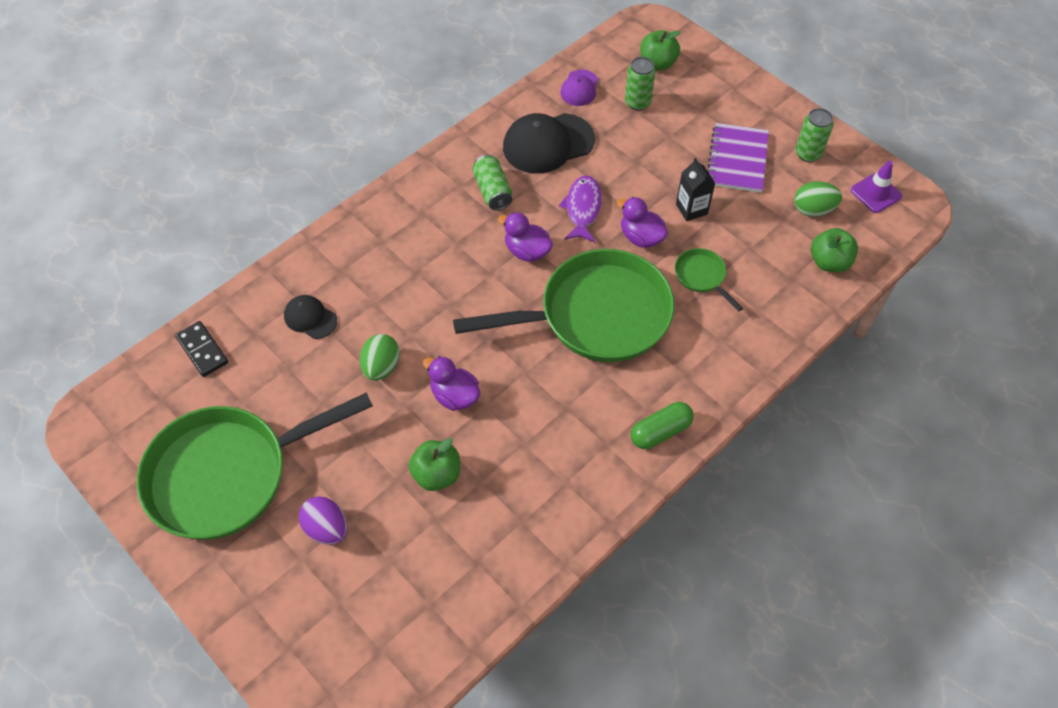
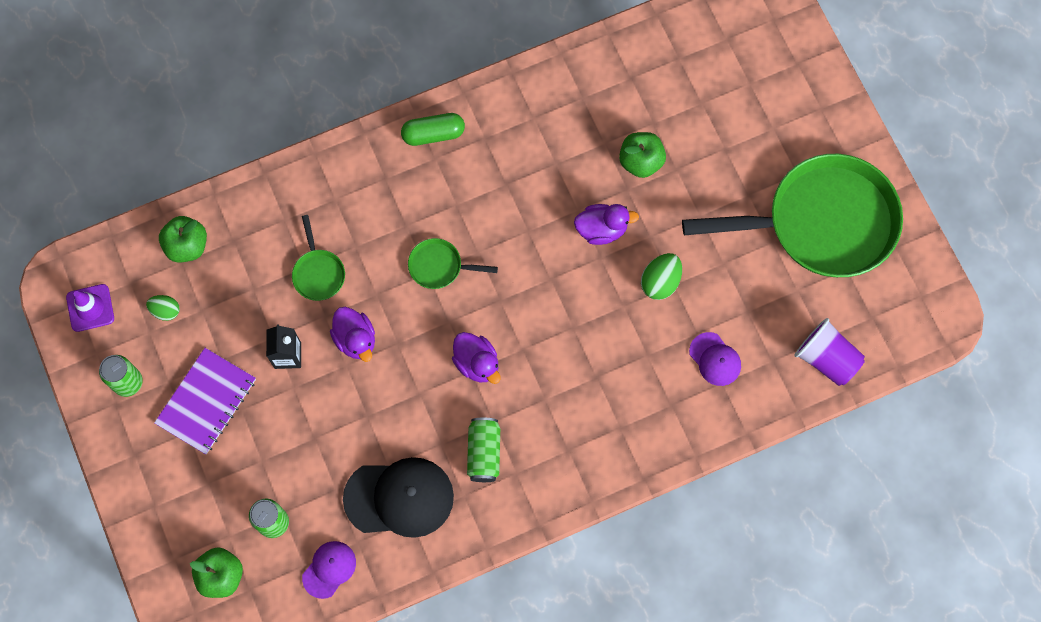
camera: 160 degrees left, 15 degrees up
(202, 350) = (826, 359): black domino -> purple cup
(310, 318) = (715, 359): black cap -> purple cap
(327, 528) = (746, 146): purple egg -> none
(454, 396) = (601, 229): purple duck -> purple duck turned 60 degrees counterclockwise
(582, 209) = (399, 395): purple fish -> none
(596, 315) = (439, 266): green pan -> green pan, size x0.41
(813, 210) = (166, 310): green egg -> green egg, size x0.66

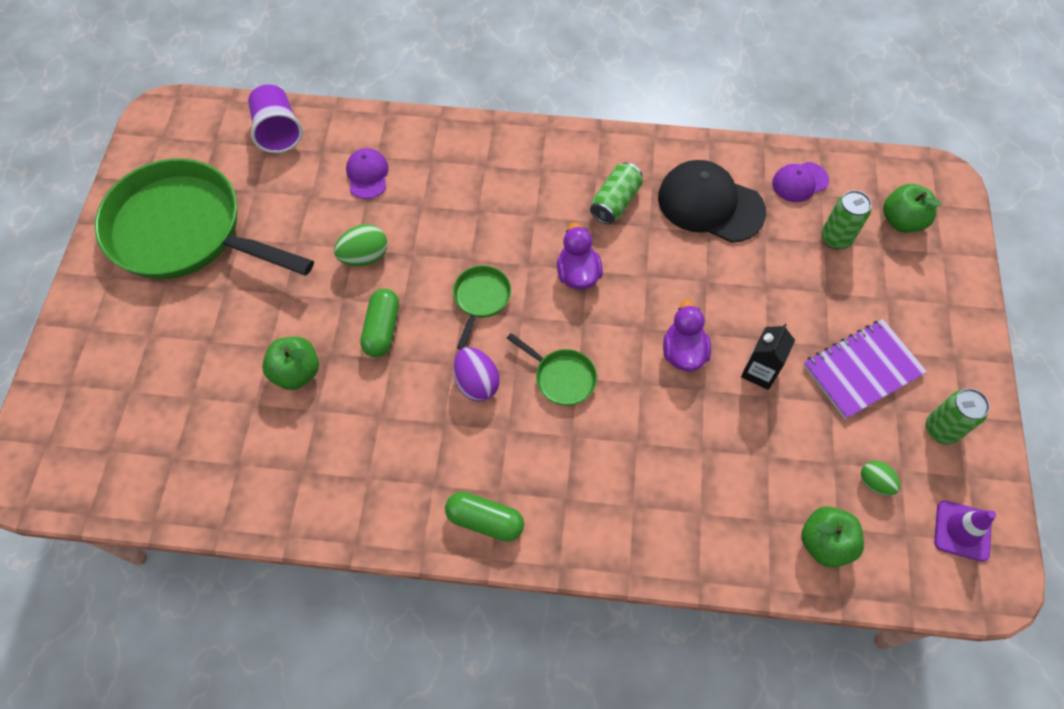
camera: 150 degrees left, 10 degrees down
(318, 273) = (690, 436): green pan -> green pan (481, 299)
(501, 227) = (476, 383): none -> purple egg
(601, 229) = (382, 329): purple duck -> green capsule

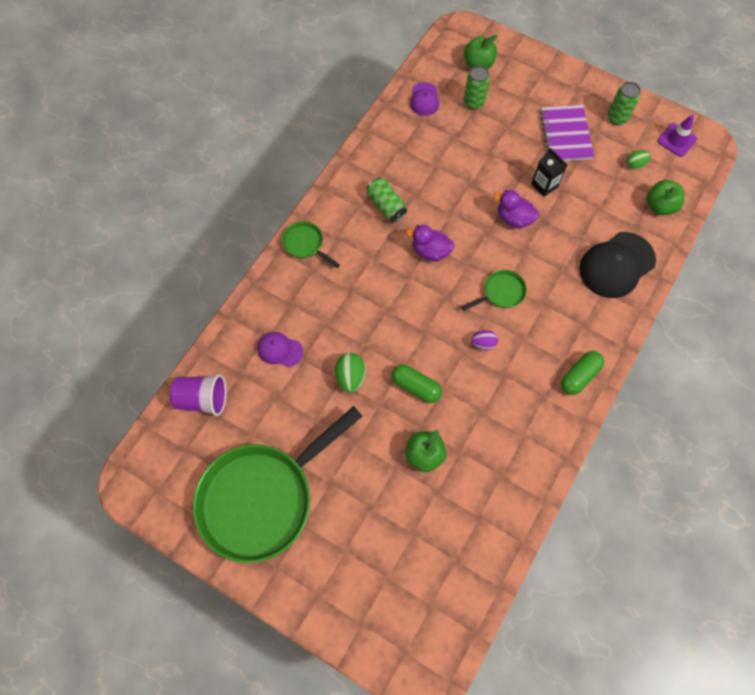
camera: 65 degrees left, 5 degrees up
(476, 383) = (483, 343): purple egg -> purple egg, size x0.66
(481, 299) = (421, 316): green pan -> green pan (305, 244)
(710, 204) = (415, 154): black cap -> black cap (616, 265)

